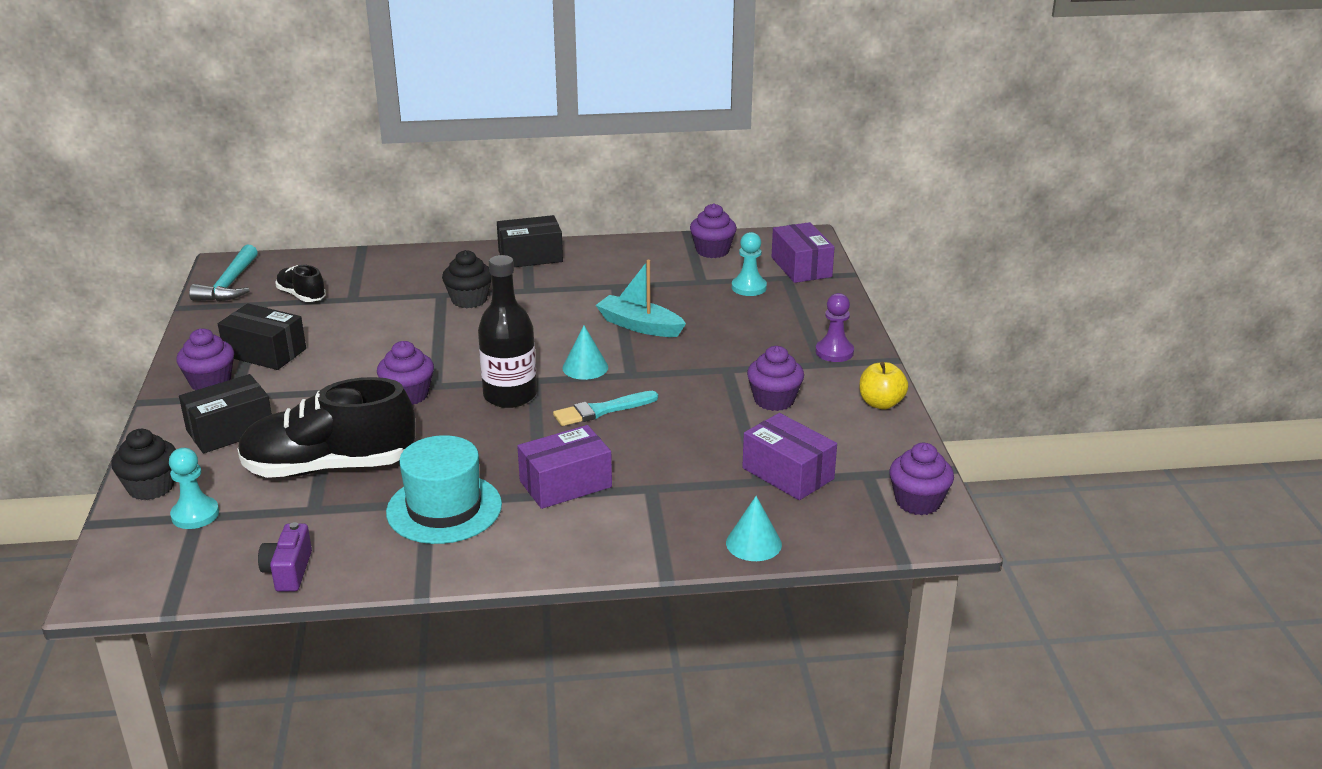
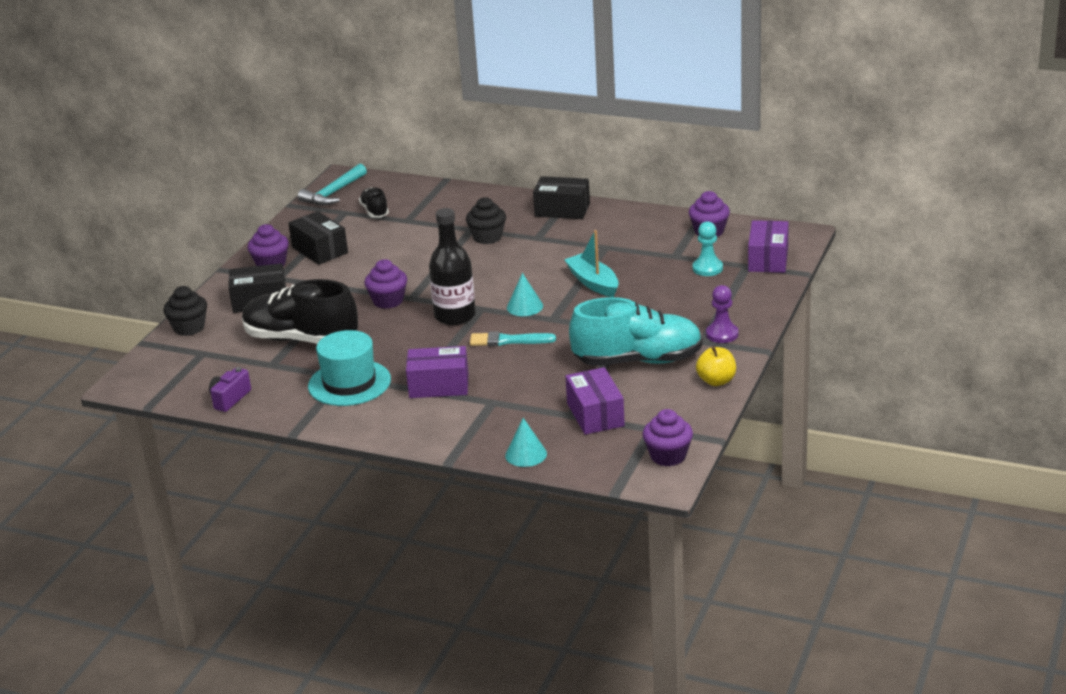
camera: 30 degrees right, 0 degrees up
(195, 515) = (202, 351): turquoise pawn -> none
(774, 400) = (638, 361): purple cupcake -> turquoise shoe

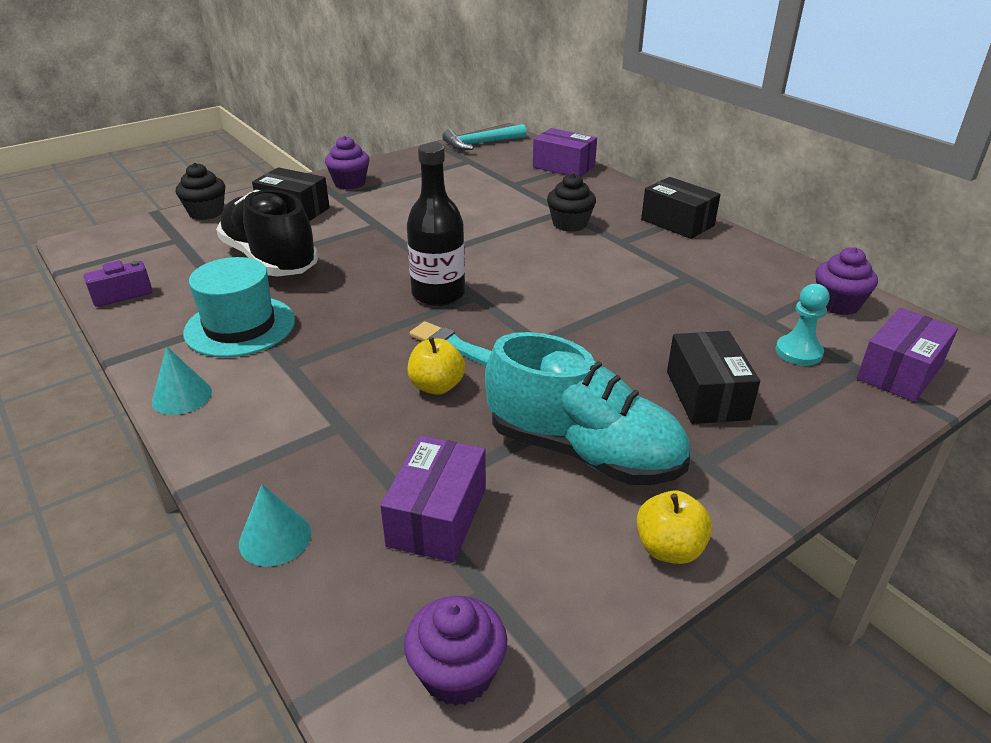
camera: 30 degrees right, 5 degrees up
(319, 250) = (405, 184): black box -> black box (706, 395)
(374, 211) = (495, 168): black shoe -> none
(388, 301) = (397, 252): purple cupcake -> none
(439, 386) = (315, 372): purple box -> purple box (563, 167)
(522, 364) = (437, 386): none -> yellow apple
(524, 306) = (523, 313): turquoise cone -> turquoise cone (182, 396)
(593, 283) = (632, 315): turquoise boat -> none
(722, 334) = (743, 464): purple pawn -> none

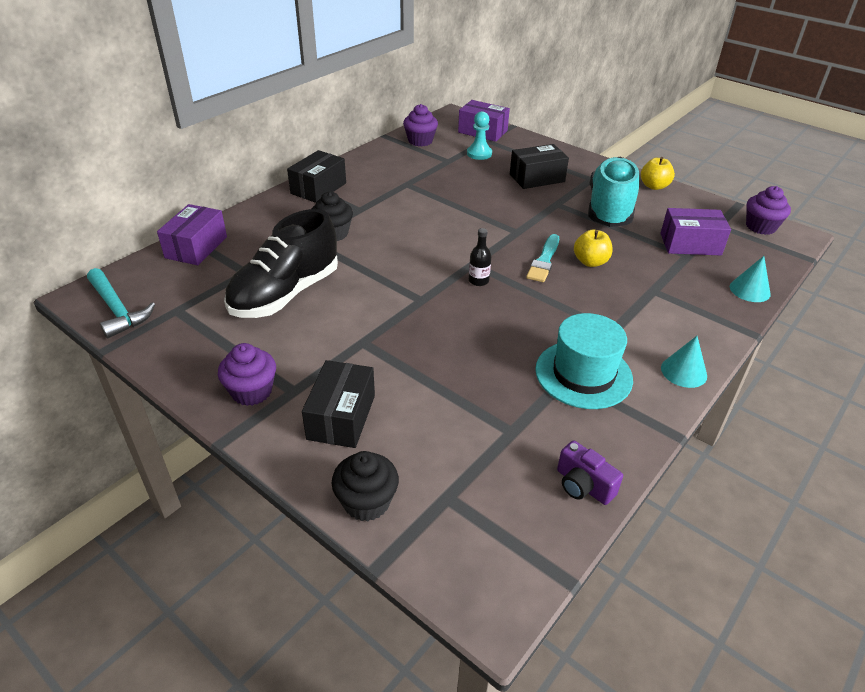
camera: 105 degrees left, 5 degrees up
(270, 259) = (464, 396): black shoe -> black shoe (285, 294)
(438, 294) = (478, 281): black bottle -> black bottle, size x0.48

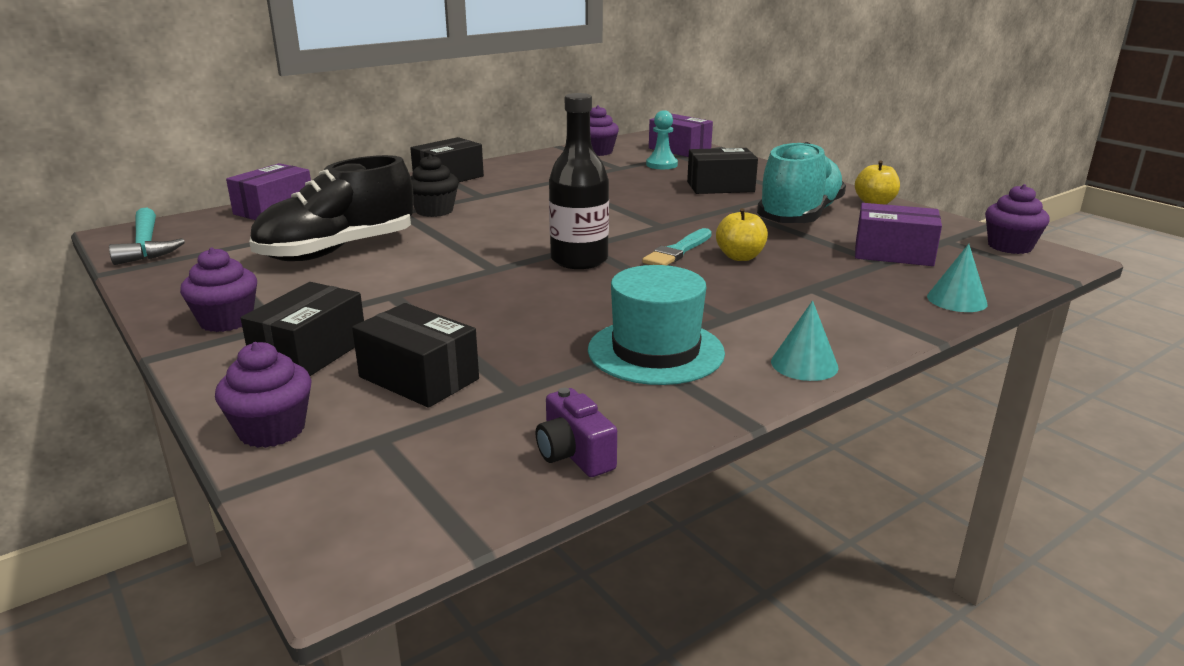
camera: 15 degrees right, 15 degrees down
(366, 502) = (272, 430): black cupcake -> purple cupcake
(437, 430) = (418, 378): none -> black box
(478, 281) = (579, 260): black bottle -> black bottle, size x2.10

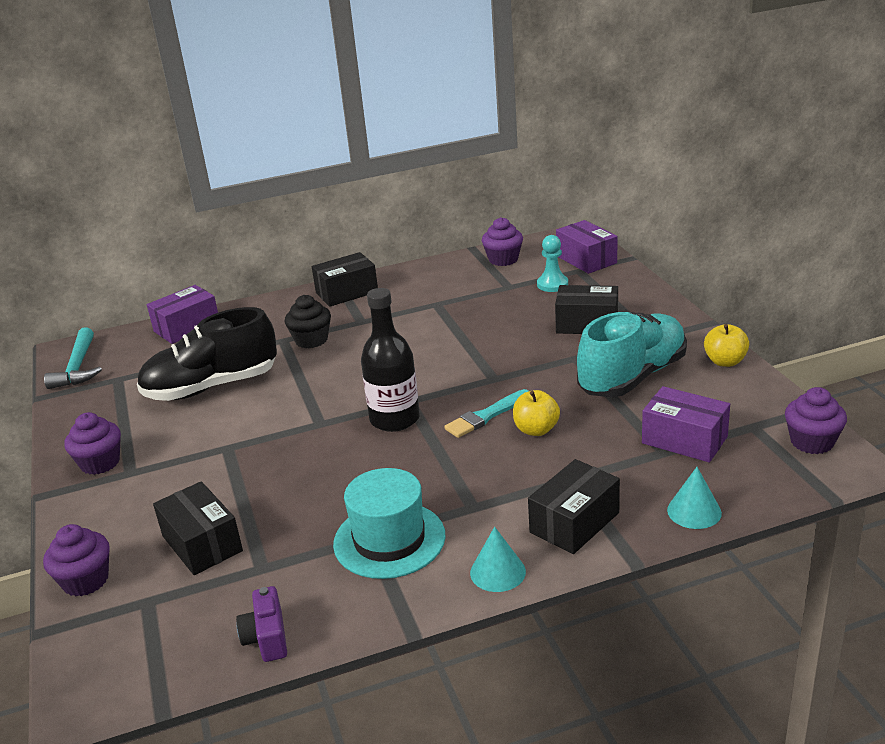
camera: 20 degrees right, 5 degrees up
(310, 353) = (141, 506): black box -> black box (574, 522)

